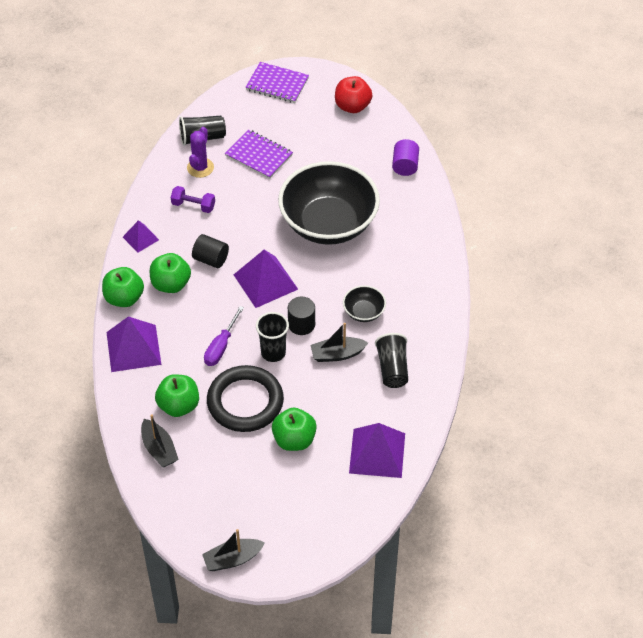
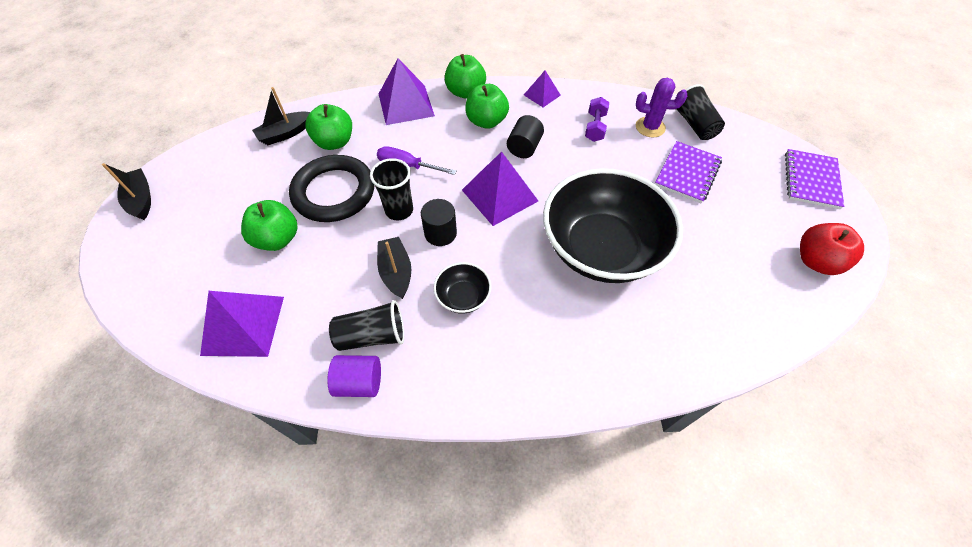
camera: 85 degrees right, 5 degrees up
(405, 166) = (733, 333): purple cylinder -> purple cylinder (359, 382)

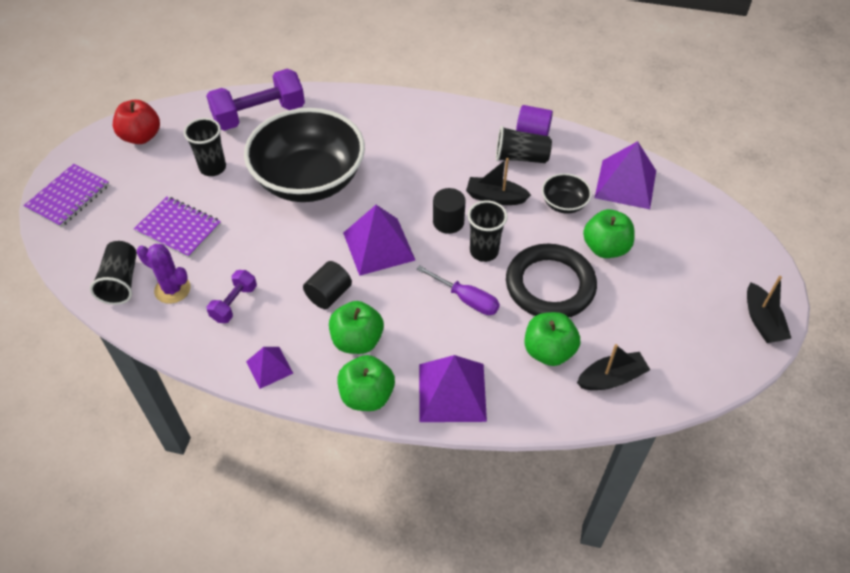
camera: 165 degrees left, 5 degrees down
(396, 272) = (495, 197): black boat -> black boat turned 105 degrees clockwise
(463, 297) = (442, 169): black bowl -> black bowl (564, 204)
(687, 173) = (179, 228): purple notebook -> purple notebook turned 75 degrees clockwise
(709, 240) = (213, 168): none -> black cup
(715, 325) = (259, 115): none -> purple dumbbell

